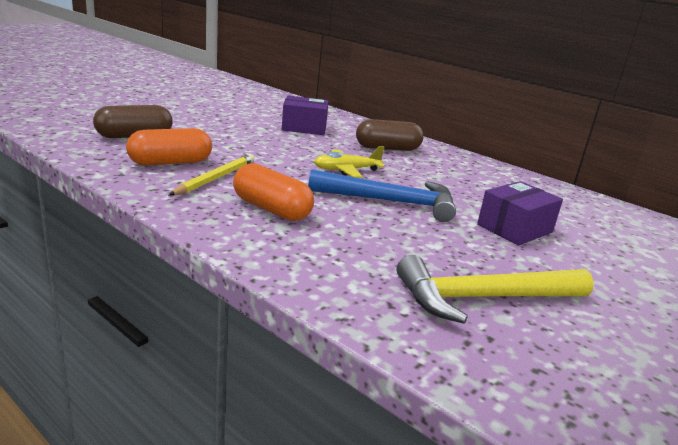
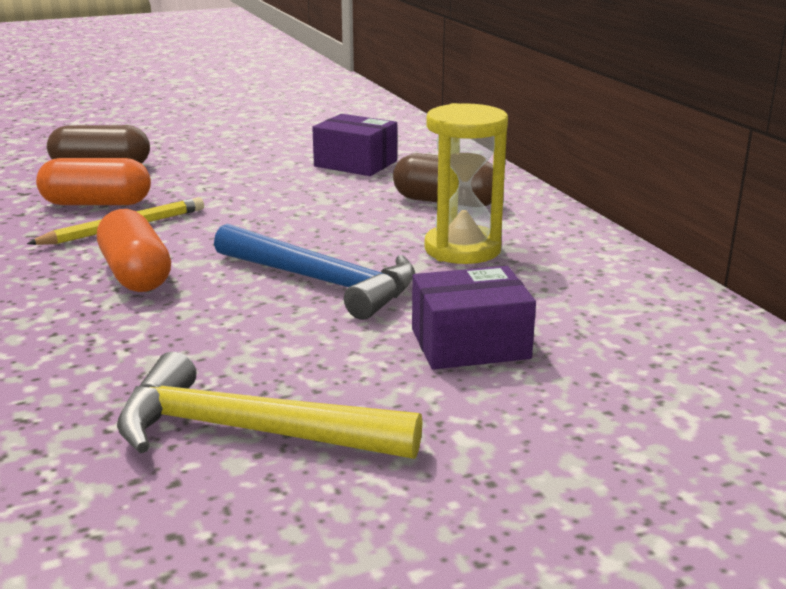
camera: 30 degrees right, 0 degrees up
(346, 170) = (324, 230): yellow plane -> none
(435, 175) = (462, 249): none -> yellow hourglass

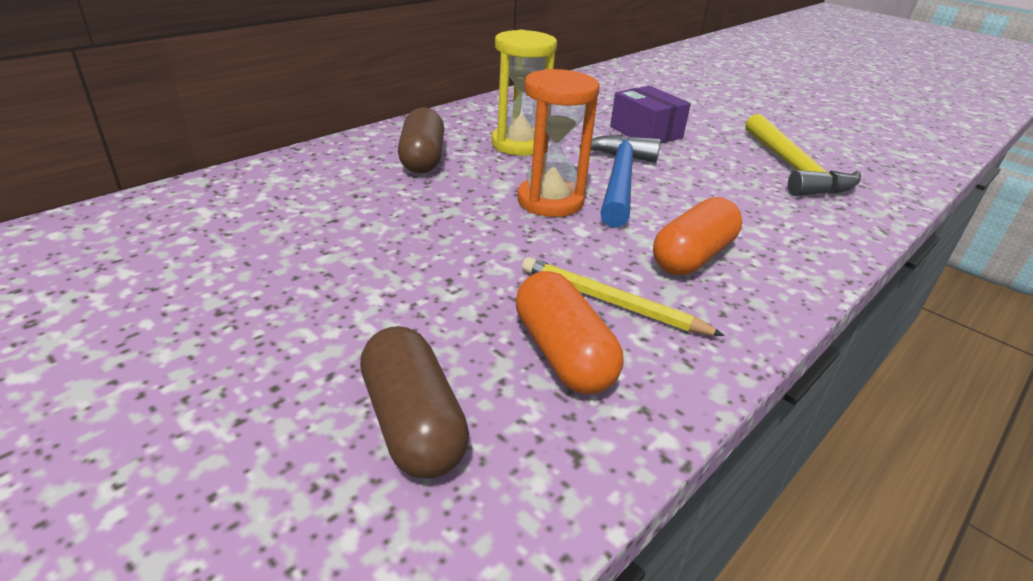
camera: 115 degrees left, 10 degrees up
(304, 238) = (550, 201): none -> orange hourglass
(355, 164) = (323, 214): purple box -> none

